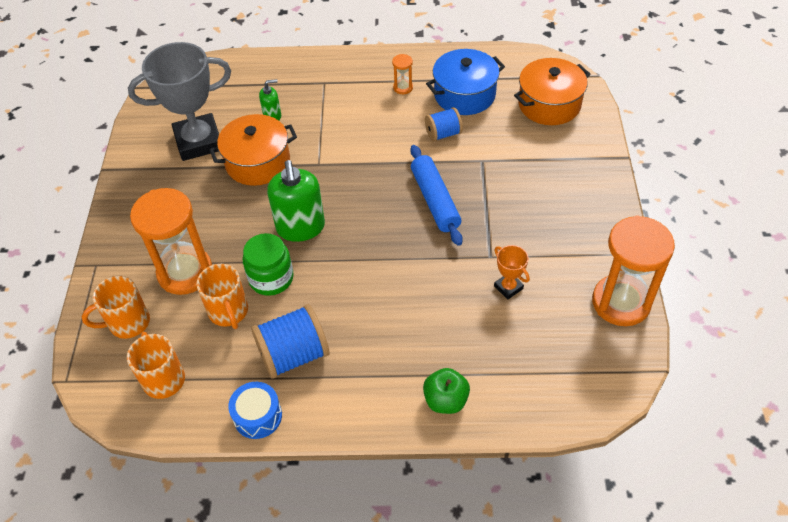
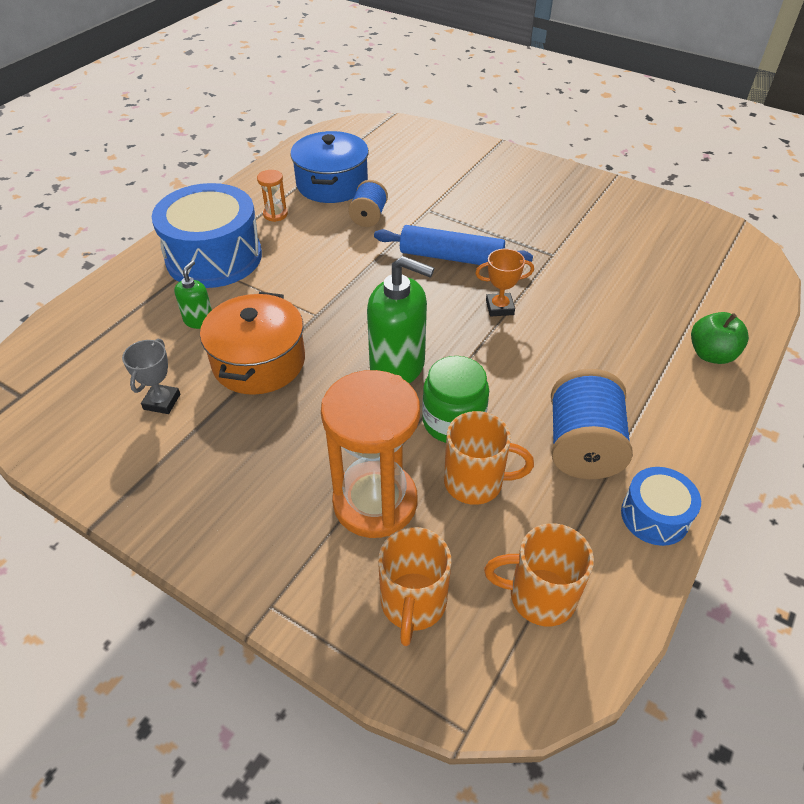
camera: 60 degrees left, 5 degrees down
(199, 142) = (162, 402): grey trophy -> grey trophy, size x0.44
(334, 87) = (214, 257): none -> blue drum
(508, 287) = (599, 260): orange trophy -> orange trophy (499, 307)
(549, 104) = (400, 148): orange pot -> none
(621, 302) = (660, 209): orange hourglass -> none

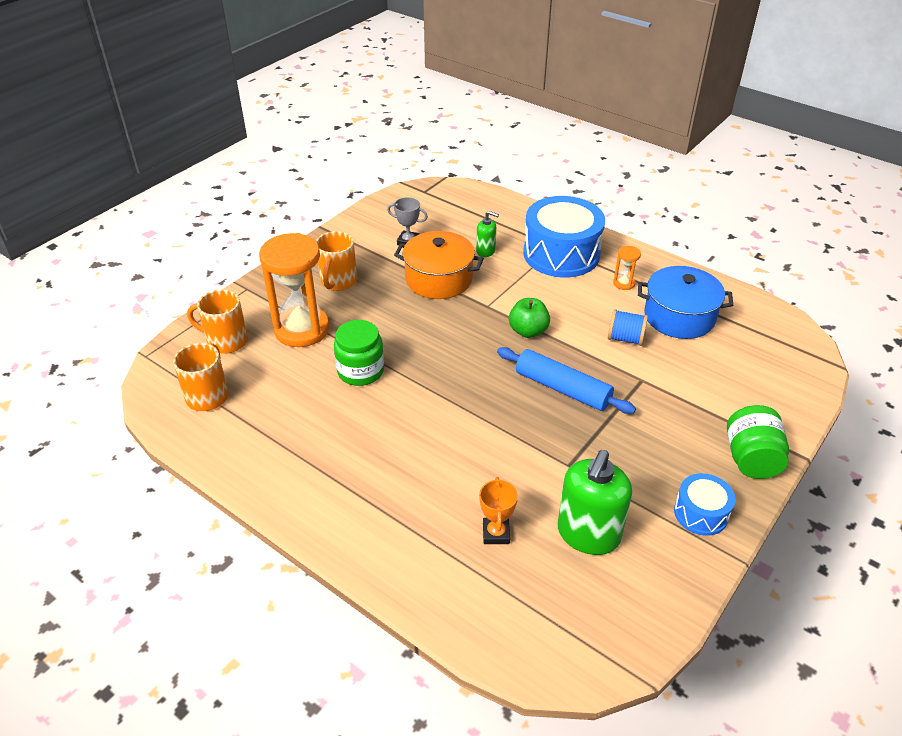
camera: 95 degrees right, 5 degrees down
(398, 366) = (423, 346): green soap dispenser -> green soap dispenser (588, 534)
(451, 257) = (562, 389): blue rolling pin -> blue rolling pin turned 75 degrees counterclockwise
(476, 482) = (303, 377): orange mug -> orange mug (338, 282)
(499, 307) = (487, 413): orange trophy -> orange trophy (496, 533)
(512, 162) = (751, 459): none -> green jar
(582, 447) = (318, 440): blue spool -> none
(654, 516) = (244, 468): blue drum -> blue drum (701, 513)
(711, 354) = (404, 560): green apple -> green apple (528, 331)

